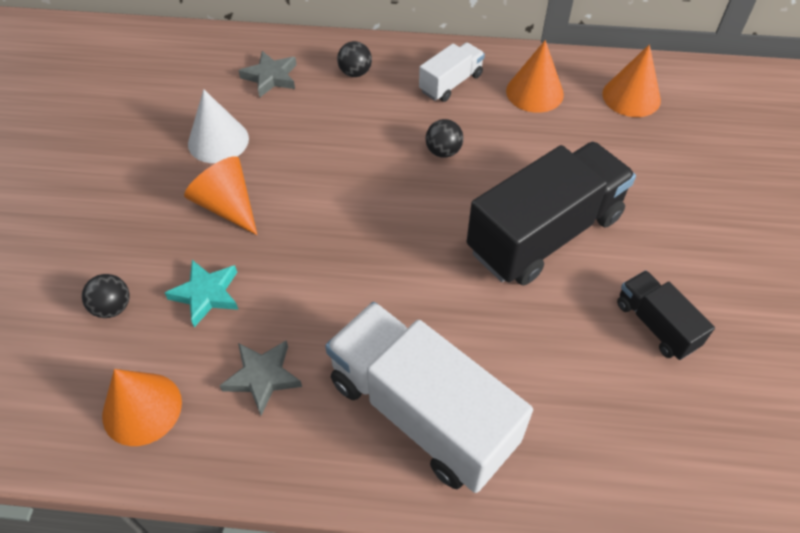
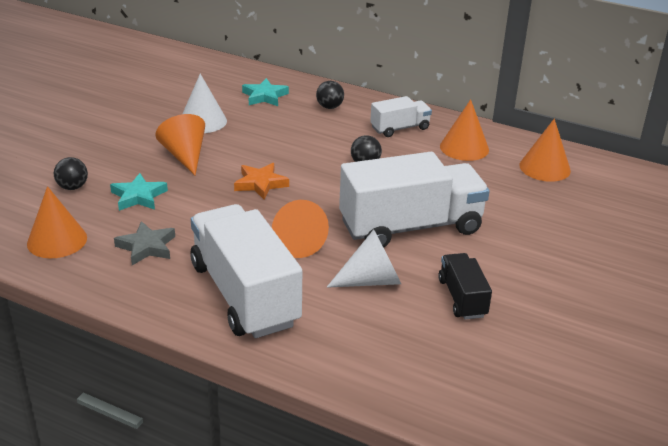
camera: 20 degrees right, 20 degrees down
(271, 77) = (265, 96): grey star -> turquoise star
(342, 223) = (260, 184): none -> orange star
(433, 304) = (295, 242): none -> orange cone
(544, 234) = (410, 227): black truck -> white truck
(548, 334) = (371, 280): none -> white cone

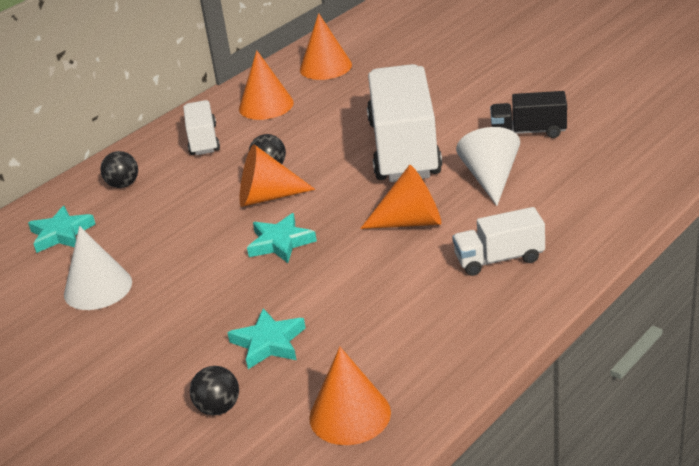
camera: 70 degrees left, 0 degrees up
(147, 247) = (388, 333): grey star -> none
(185, 156) = (183, 303): orange cone -> orange cone (267, 197)
(244, 294) = (499, 259): white truck -> white truck, size x0.50
(260, 184) = (280, 243): orange star -> turquoise star

